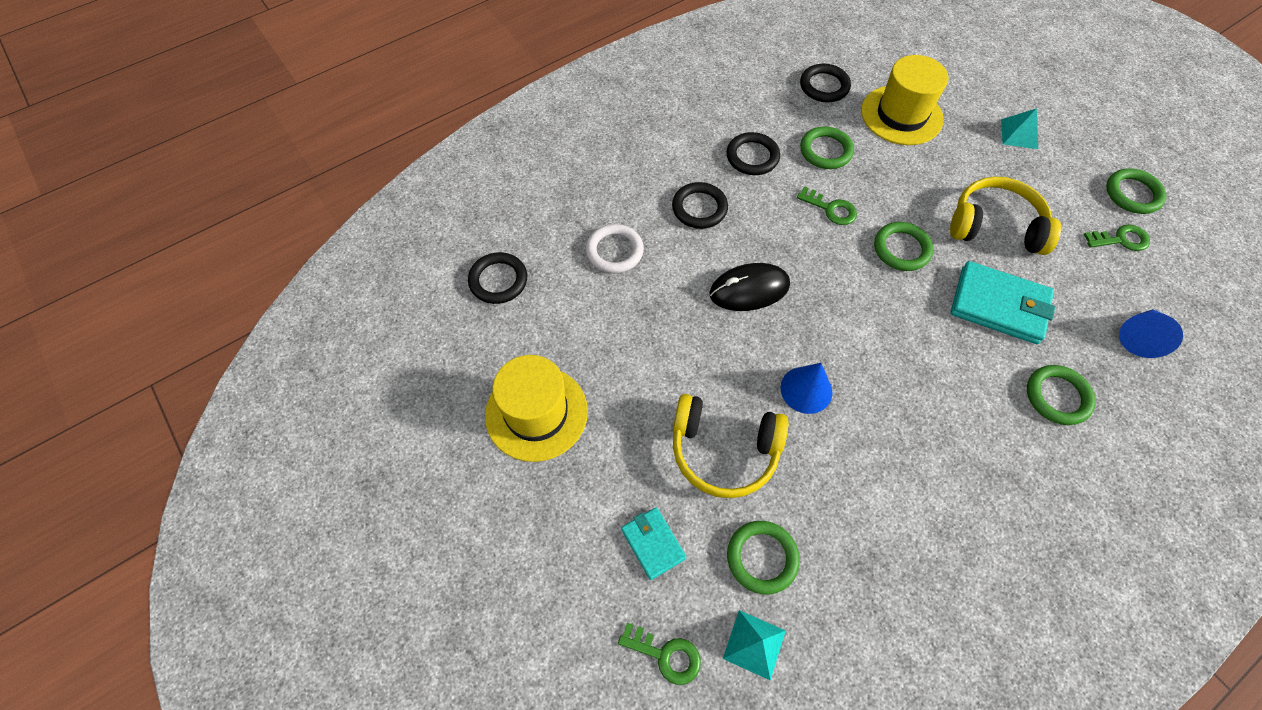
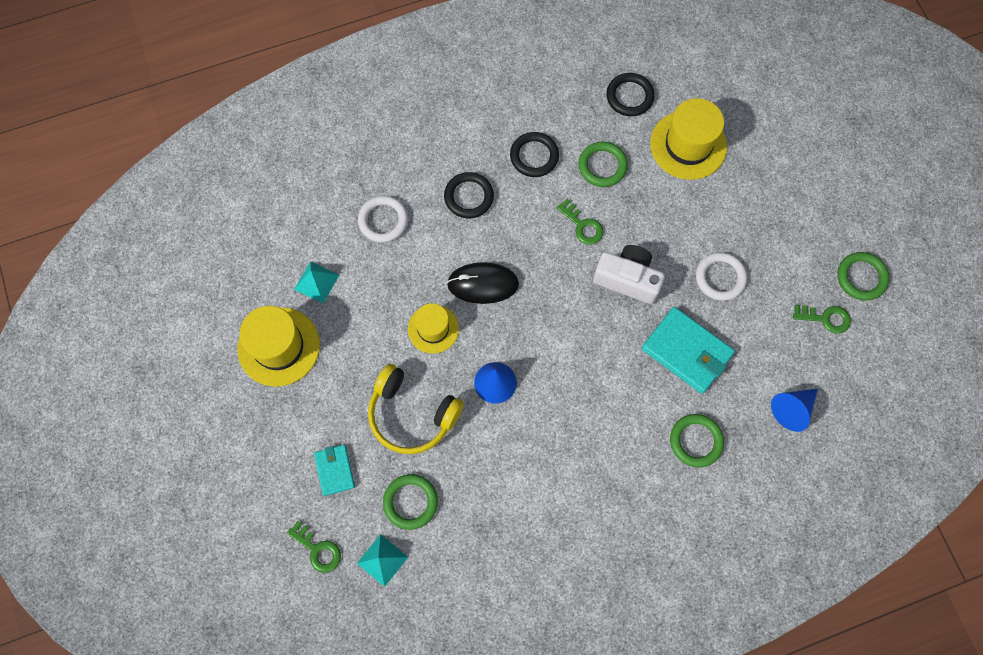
camera: 15 degrees right, 10 degrees up
(498, 280) = (280, 224): black ring -> none
(712, 349) = (433, 329): none -> yellow hat
(901, 249) = (627, 279): green ring -> white camera
(995, 226) = (720, 278): yellow headphones -> white ring
(1019, 134) = (789, 191): turquoise pyramid -> turquoise pyramid (316, 282)

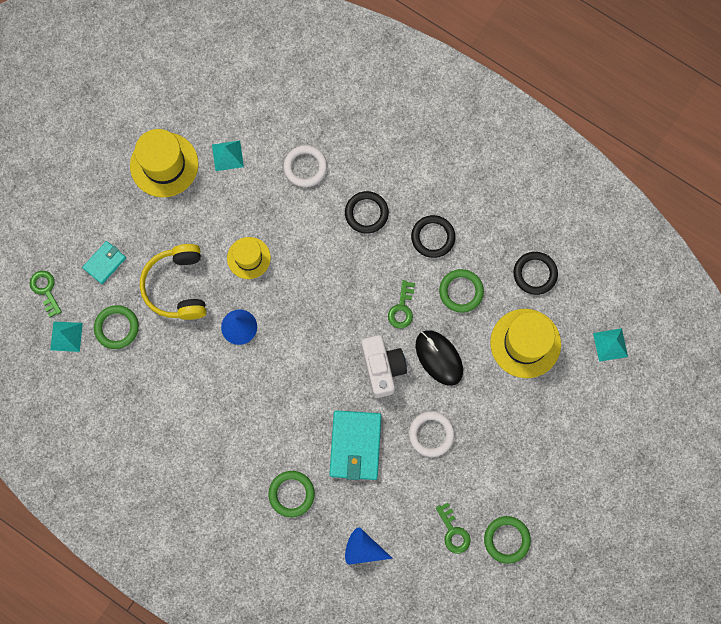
camera: 55 degrees right, 5 degrees up
(318, 549) = (45, 290): green key -> green key turned 150 degrees clockwise
(483, 284) = (306, 269): black mouse -> black mouse (439, 358)
(736, 79) = (610, 344): none -> turquoise pyramid

